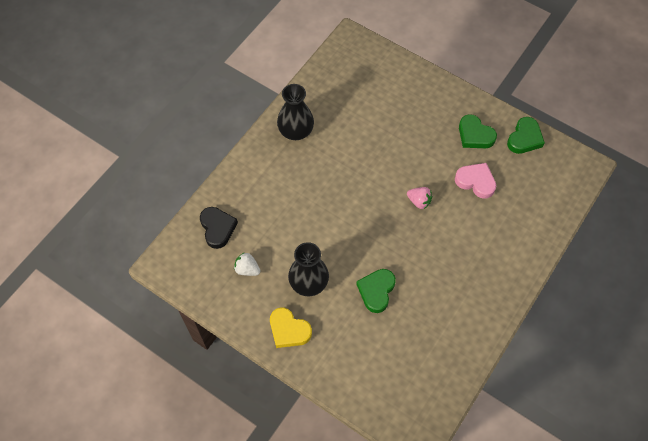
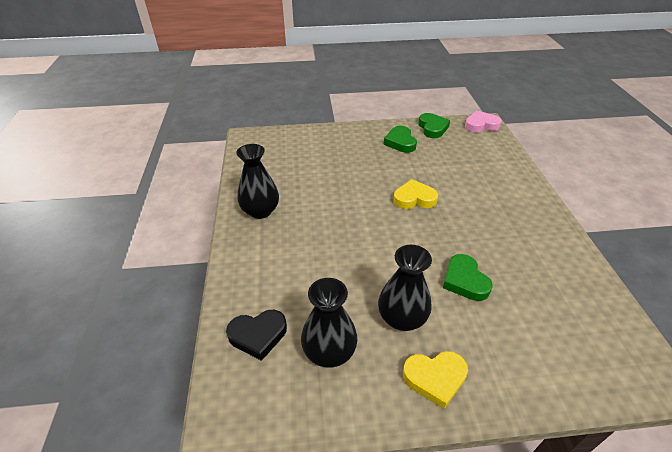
camera: 40 degrees left, 20 degrees down
(217, 228) = (258, 335): black heart -> black heart turned 135 degrees clockwise
(247, 269) = (329, 351): white strawberry -> black vase
(419, 201) = (414, 198): pink strawberry -> yellow heart
(475, 135) = (400, 142): green heart -> green heart turned 75 degrees clockwise
(476, 181) = (435, 165): pink heart -> pink heart (481, 125)

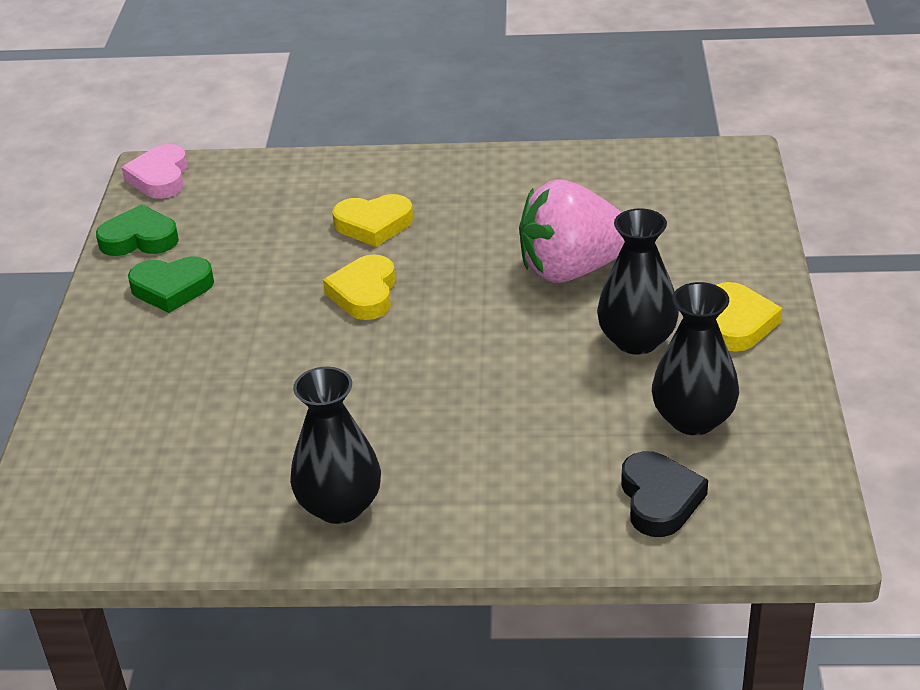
camera: 80 degrees left, 5 degrees down
(464, 281) = (572, 269): green heart -> pink strawberry
(474, 194) = (373, 225): none -> yellow heart

